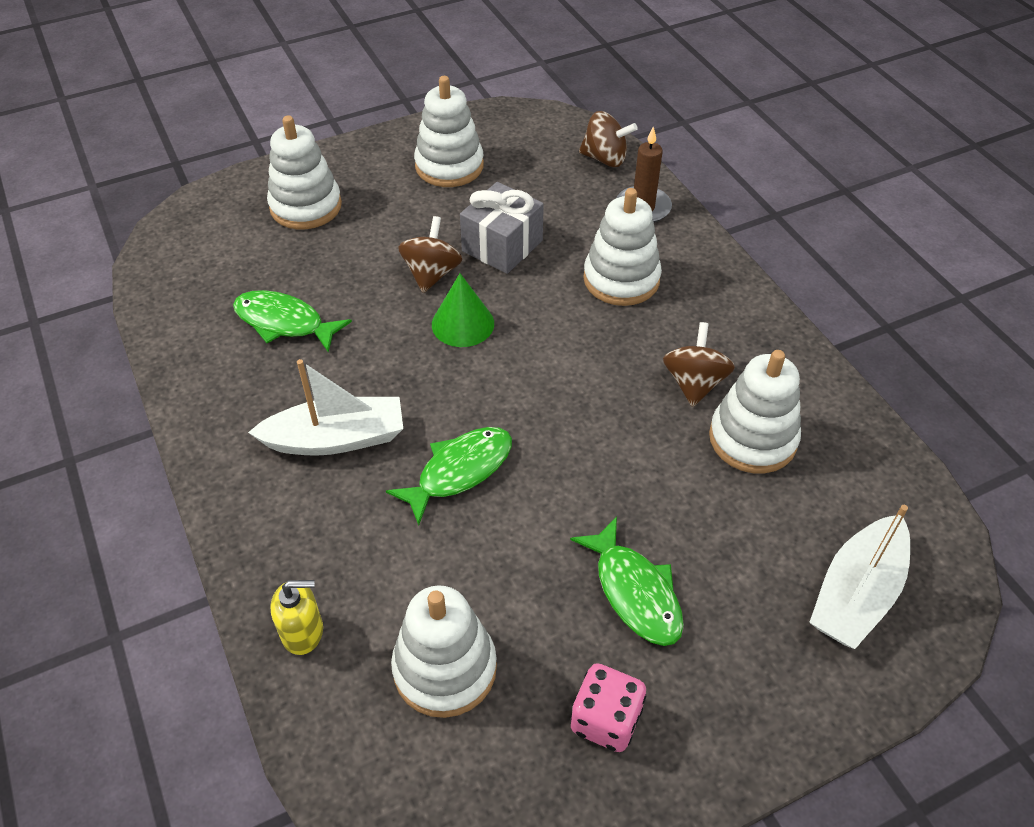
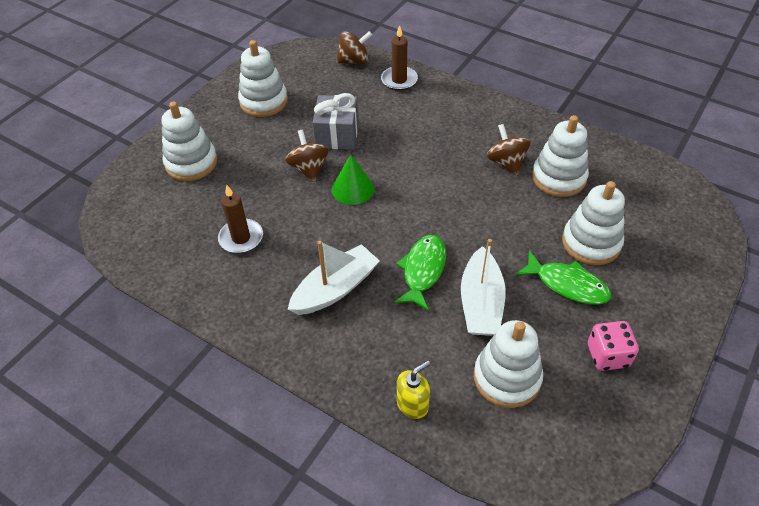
camera: 30 degrees left, 0 degrees up
(284, 322) = (241, 238): green fish -> brown candle
(621, 279) = (421, 124): white stacking toy -> white stacking toy (591, 243)
(856, 593) = (668, 229): white boat -> white boat (481, 303)

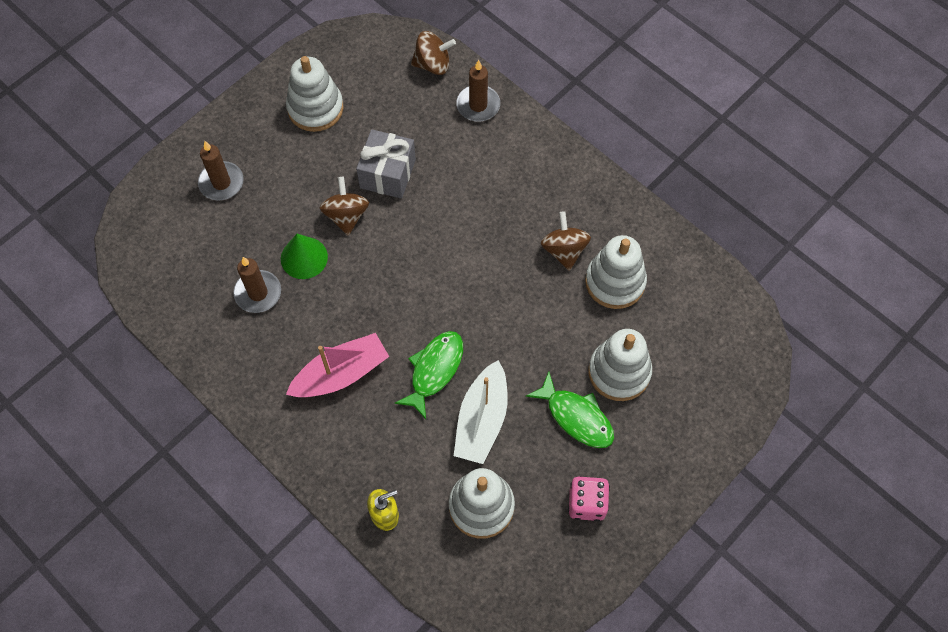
camera: 10 degrees right, 15 degrees up
(191, 163) = (221, 183): white stacking toy -> brown candle
(335, 289) = (341, 374): white boat -> pink boat
(353, 189) = (387, 252): green cone -> green cone (304, 257)

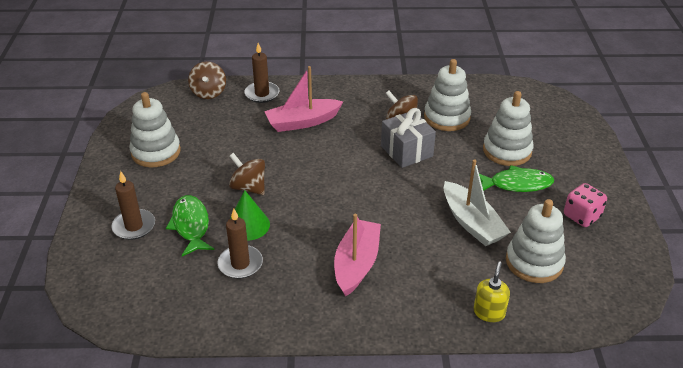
camera: 45 degrees left, 25 degrees down
(387, 174) = (248, 153): grey gift -> grey gift (406, 151)
(433, 64) = (208, 92): brown spinning top -> brown spinning top turned 135 degrees clockwise
(434, 370) = (410, 220): green fish -> green fish (191, 225)
(474, 174) = (302, 122): none -> pink boat

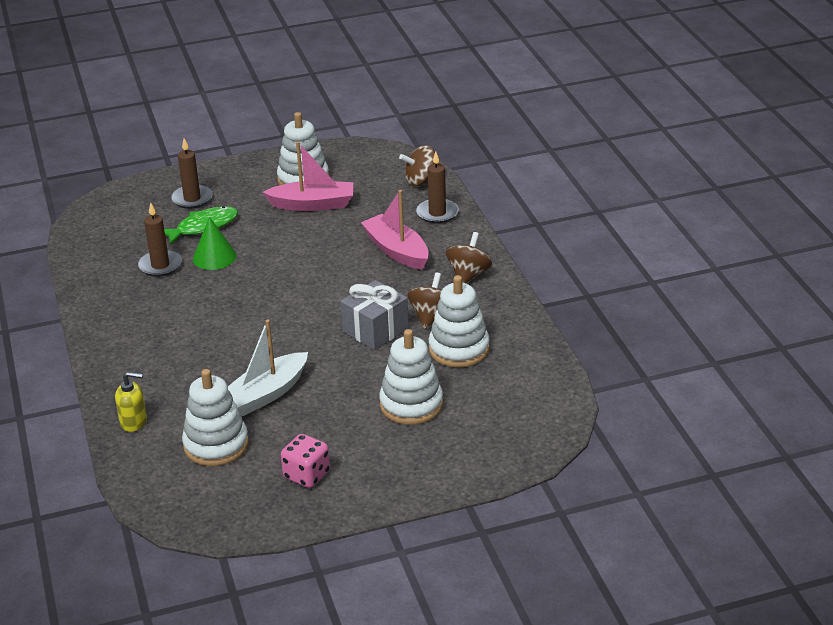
camera: 75 degrees right, 5 degrees down
(249, 187) = (270, 244): brown spinning top -> brown spinning top (468, 275)
(356, 264) = (179, 330): pink boat -> pink boat (313, 204)
(517, 184) = (348, 419): green fish -> none

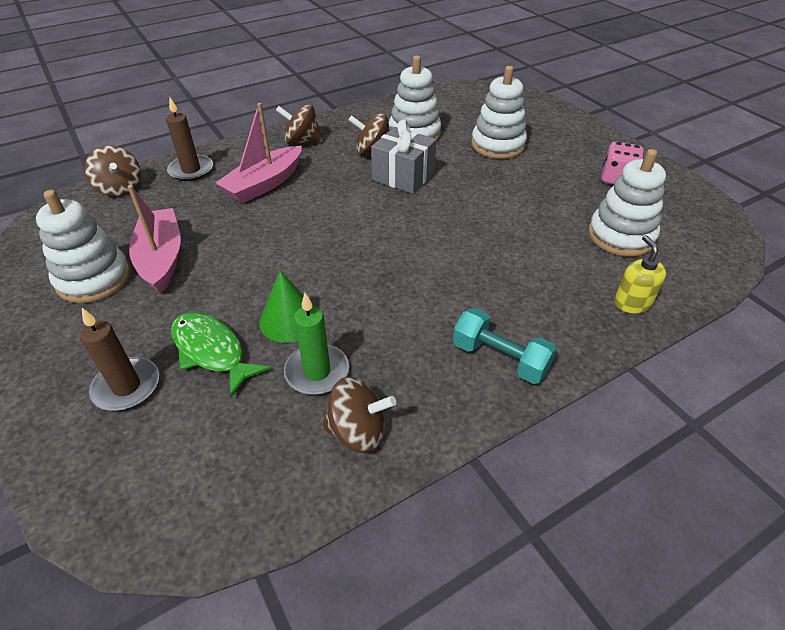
camera: 105 degrees left, 10 degrees up
(105, 277) = (357, 431): none -> brown spinning top
(123, 342) = (500, 358): none -> turquoise dumbbell
(160, 265) = (317, 372): brown candle -> green candle
(266, 394) = (530, 221): white boat -> none

